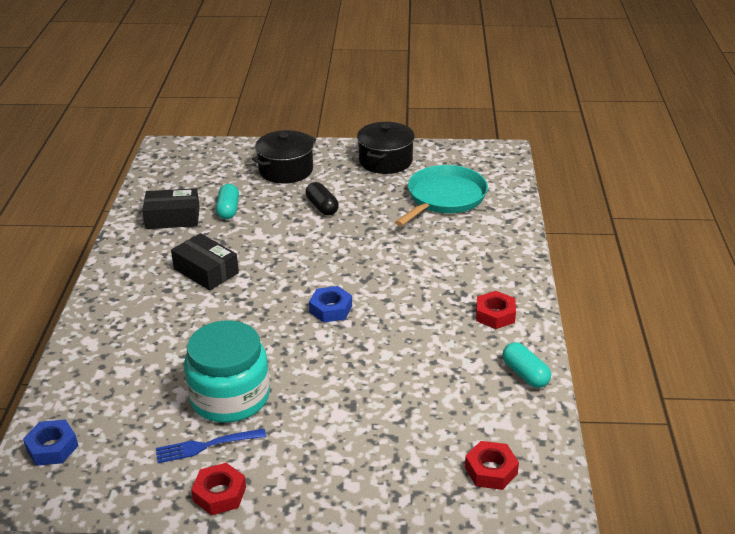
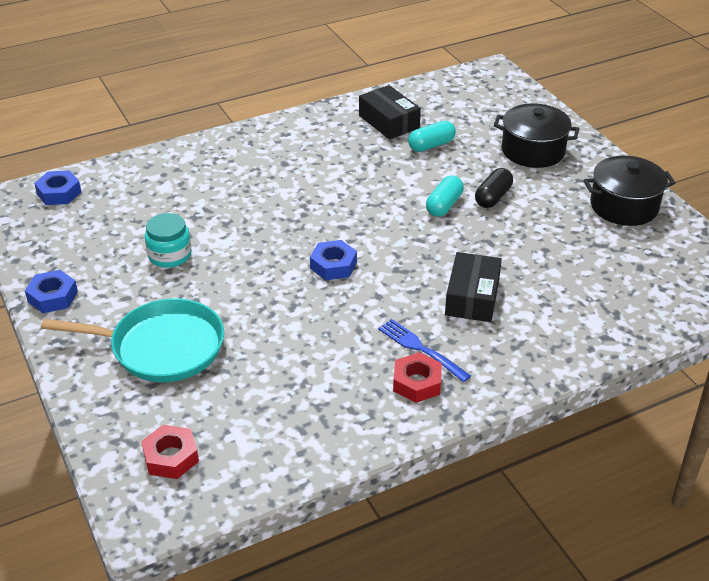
camera: 60 degrees right, 5 degrees up
(206, 271) = (328, 172): black box -> black box (472, 297)
(206, 446) = (103, 267): blue fork -> blue fork (420, 349)
(219, 494) = (53, 297): red nut -> blue nut
(230, 397) = (170, 255): turquoise jar -> turquoise jar, size x0.56
(444, 198) = (598, 273): turquoise pan -> turquoise pan (162, 347)
(525, 374) = (333, 438): turquoise capsule -> turquoise capsule (444, 205)

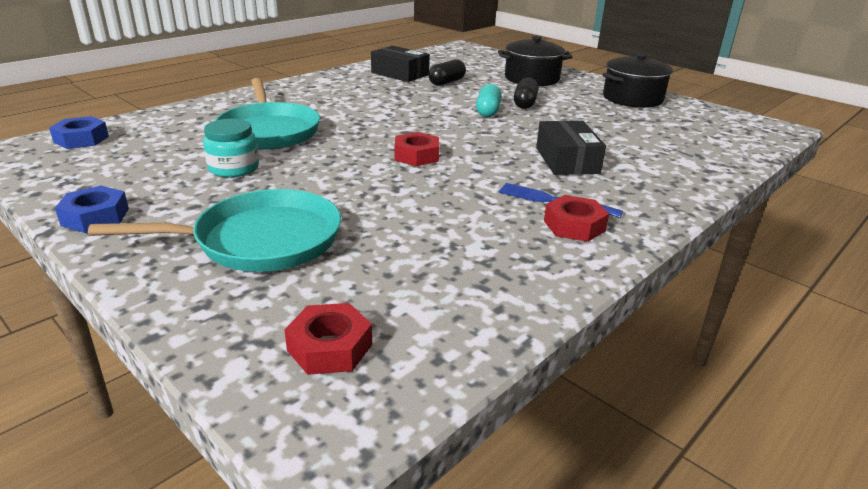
camera: 20 degrees left, 10 degrees down
(217, 205) = (269, 131): none -> turquoise pan
(333, 265) = (416, 156): blue nut -> red nut
(431, 145) = (447, 82): turquoise capsule -> black capsule

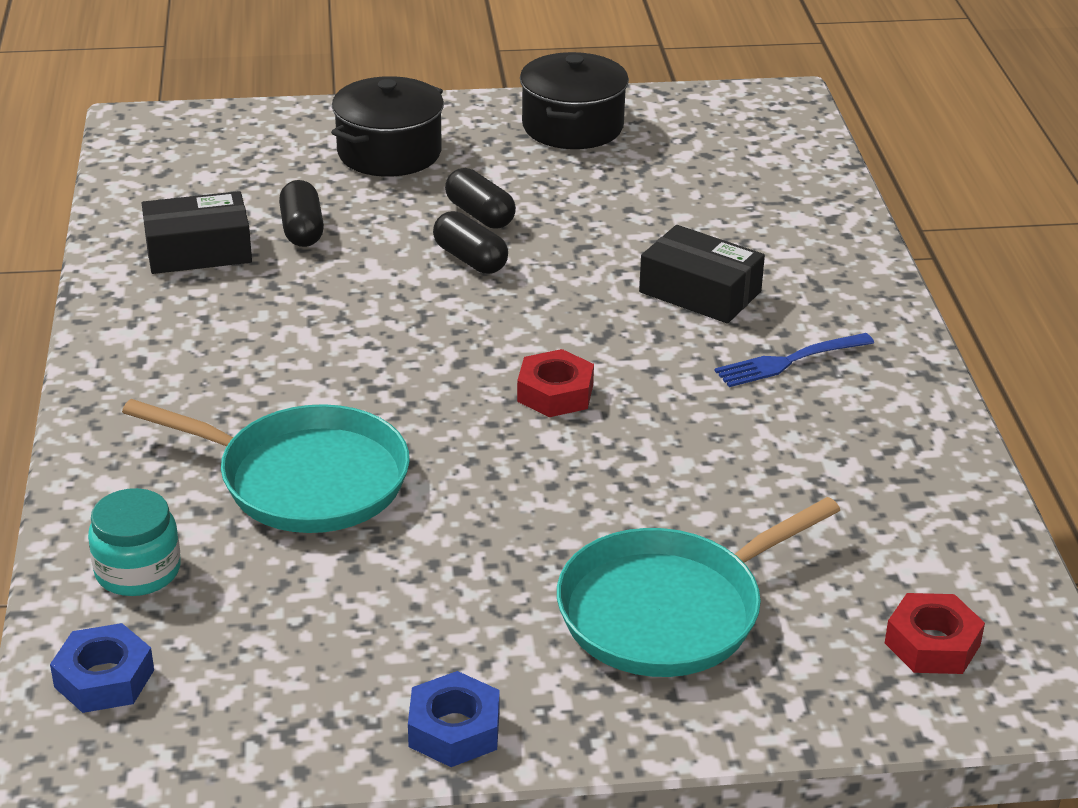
camera: 50 degrees left, 5 degrees up
(234, 168) = (417, 561): turquoise jar -> turquoise jar (138, 571)
(261, 240) = (668, 611): turquoise pan -> turquoise pan turned 150 degrees counterclockwise
(488, 111) = (470, 259): turquoise capsule -> black capsule
(574, 226) = (857, 381): red nut -> none

